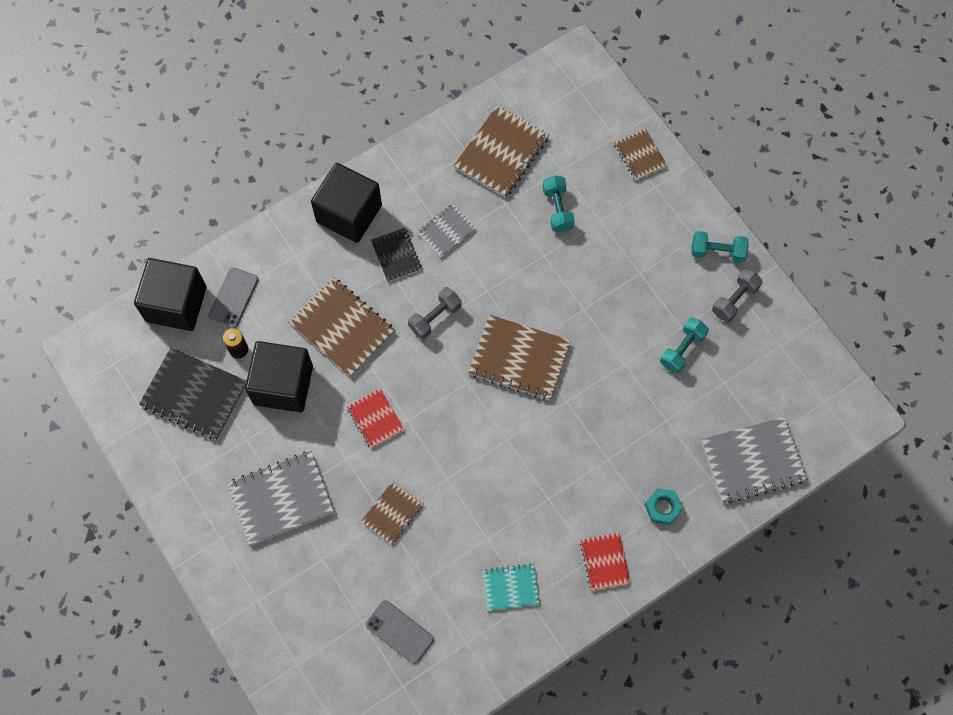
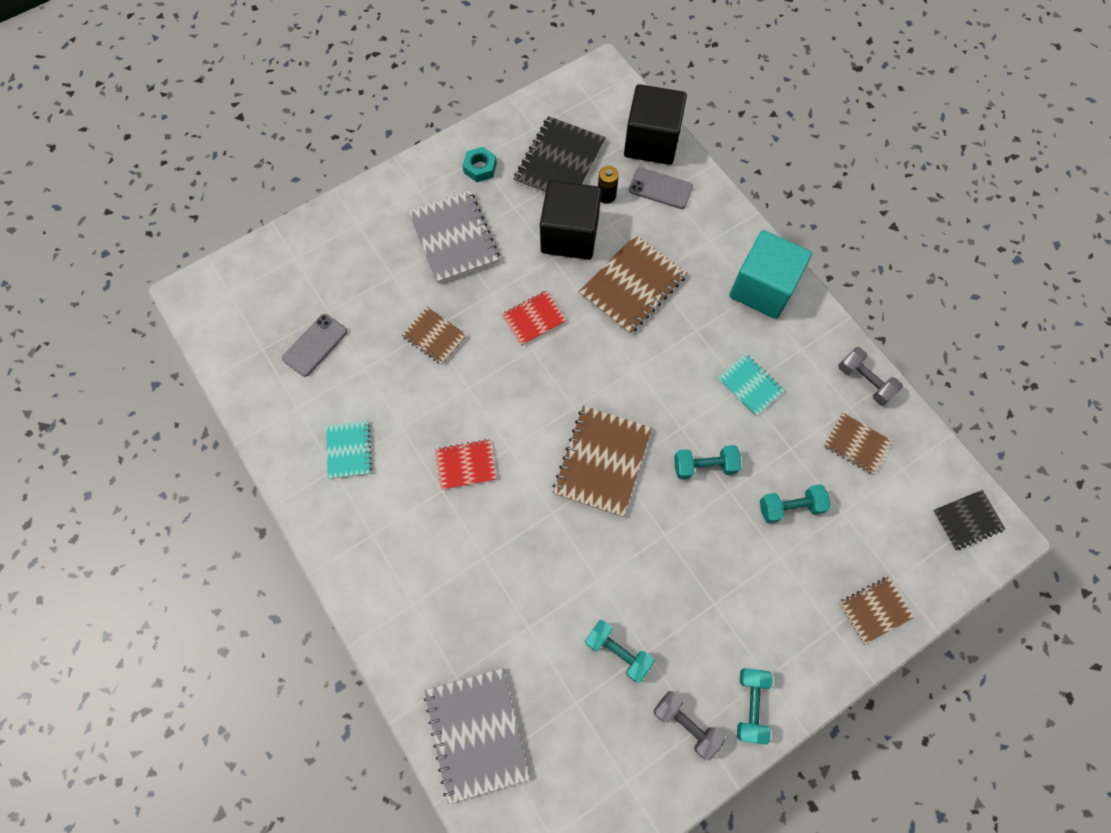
camera: 90 degrees right, 0 degrees up
(349, 214) = (762, 288): black cube -> turquoise cube
(396, 255) = (717, 335): black notebook -> black notebook (967, 520)
(435, 317) = (647, 374): grey dumbbell -> grey dumbbell (864, 381)
(446, 232) = (749, 385): grey notebook -> turquoise notebook
(501, 153) = (856, 444): brown notebook -> brown notebook, size x0.58
(522, 274) = (704, 466): none -> turquoise dumbbell
(605, 562) = (368, 549): red notebook -> red notebook (466, 465)
(662, 508) = (425, 618): turquoise nut -> turquoise nut (480, 168)

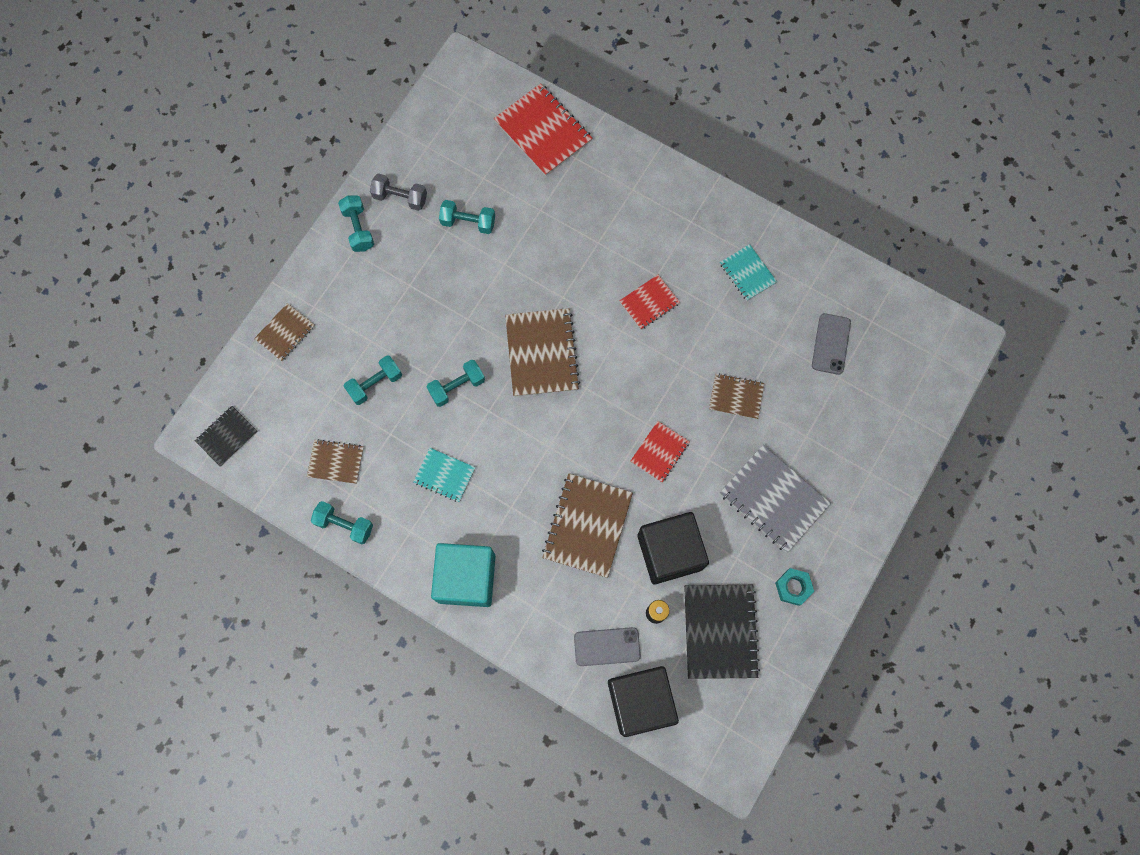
camera: 155 degrees right, 5 degrees up
(476, 733) = (543, 131): grey notebook -> red notebook
(864, 381) = (344, 525): grey dumbbell -> turquoise dumbbell

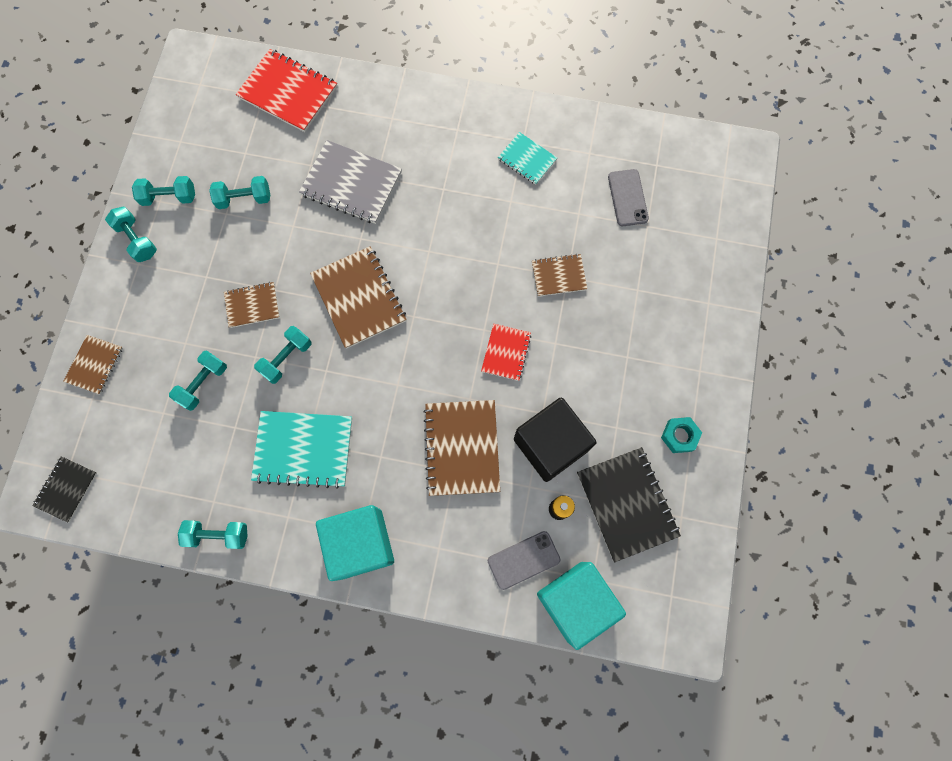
camera: 20 degrees left, 0 degrees up
(336, 462) = (188, 475): brown notebook -> brown notebook (252, 305)
(400, 197) = (169, 197): grey dumbbell -> turquoise dumbbell
(444, 475) = (303, 449): turquoise notebook -> turquoise notebook, size x1.74
(640, 700) = (575, 601): black cube -> turquoise cube
(649, 302) = (445, 216): red notebook -> none
(773, 499) = (629, 359): grey notebook -> grey notebook (351, 183)

